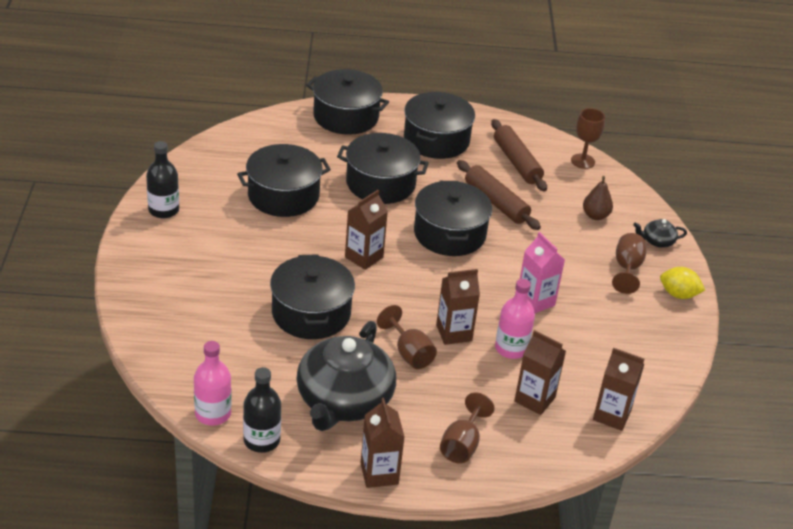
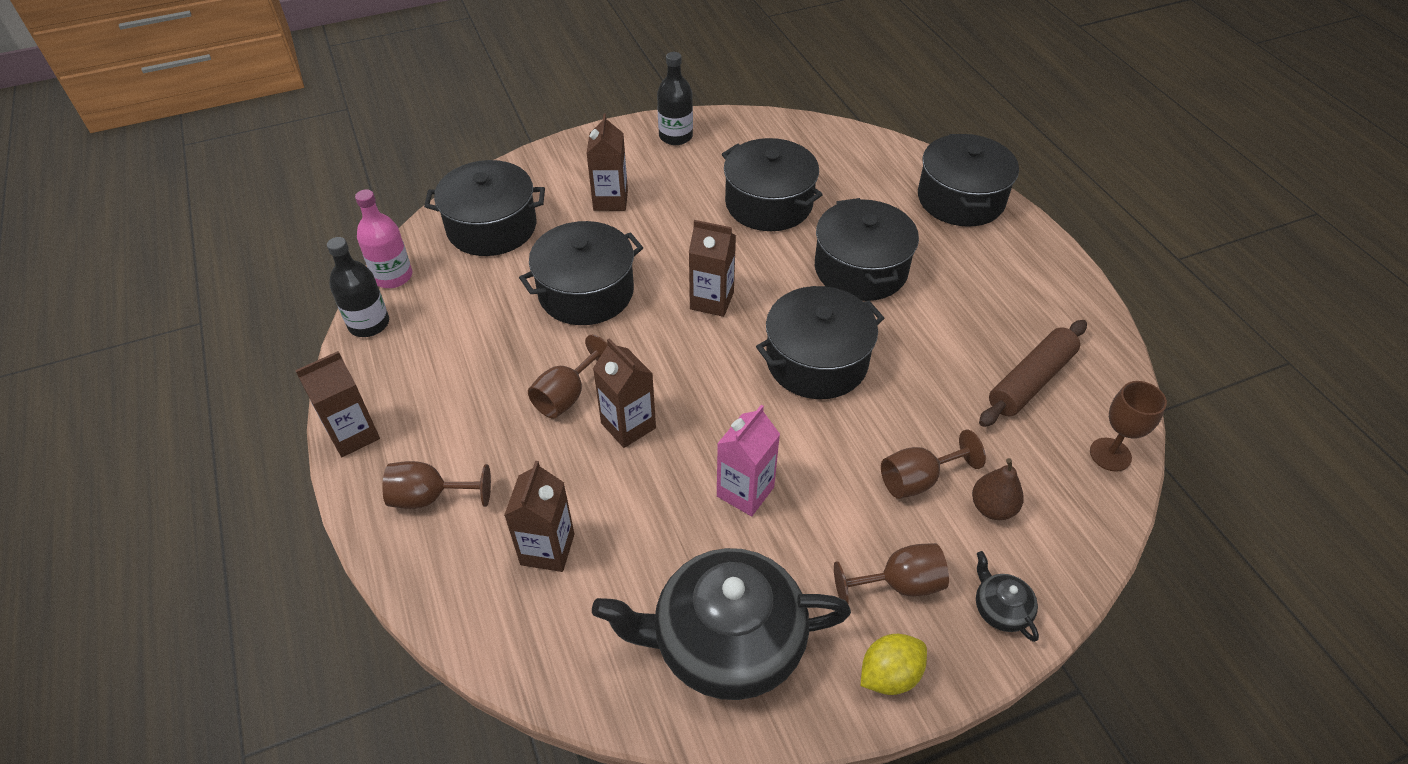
camera: 70 degrees right, 10 degrees up
(344, 400) = (458, 366): black teapot -> black teapot (726, 641)
(436, 140) = (996, 288): black pot -> black pot (492, 227)
(496, 202) = (922, 386): brown rolling pin -> none
(511, 348) = (633, 493): pink bottle -> none
(563, 233) = (918, 480): none -> brown goblet
(611, 415) = (559, 653): brown carton -> brown carton (610, 200)
(678, 294) = (889, 675): yellow lemon -> yellow lemon turned 60 degrees clockwise

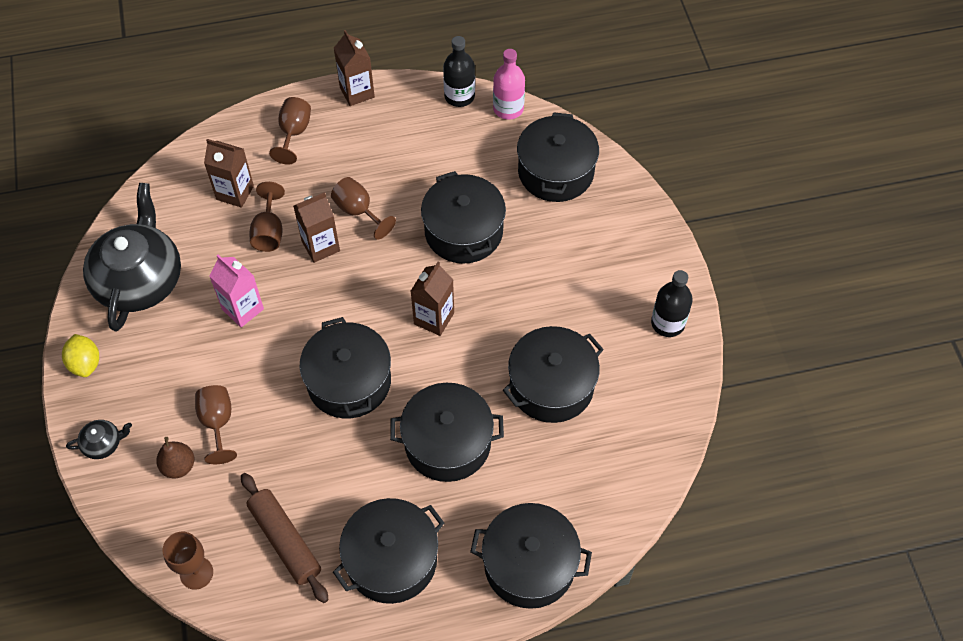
camera: 100 degrees right, 10 degrees up
(610, 200) = (577, 259): brown carton -> none
(899, 584) = (142, 386): brown goblet -> brown goblet (269, 232)
(1006, 292) = (391, 560): none -> black pot

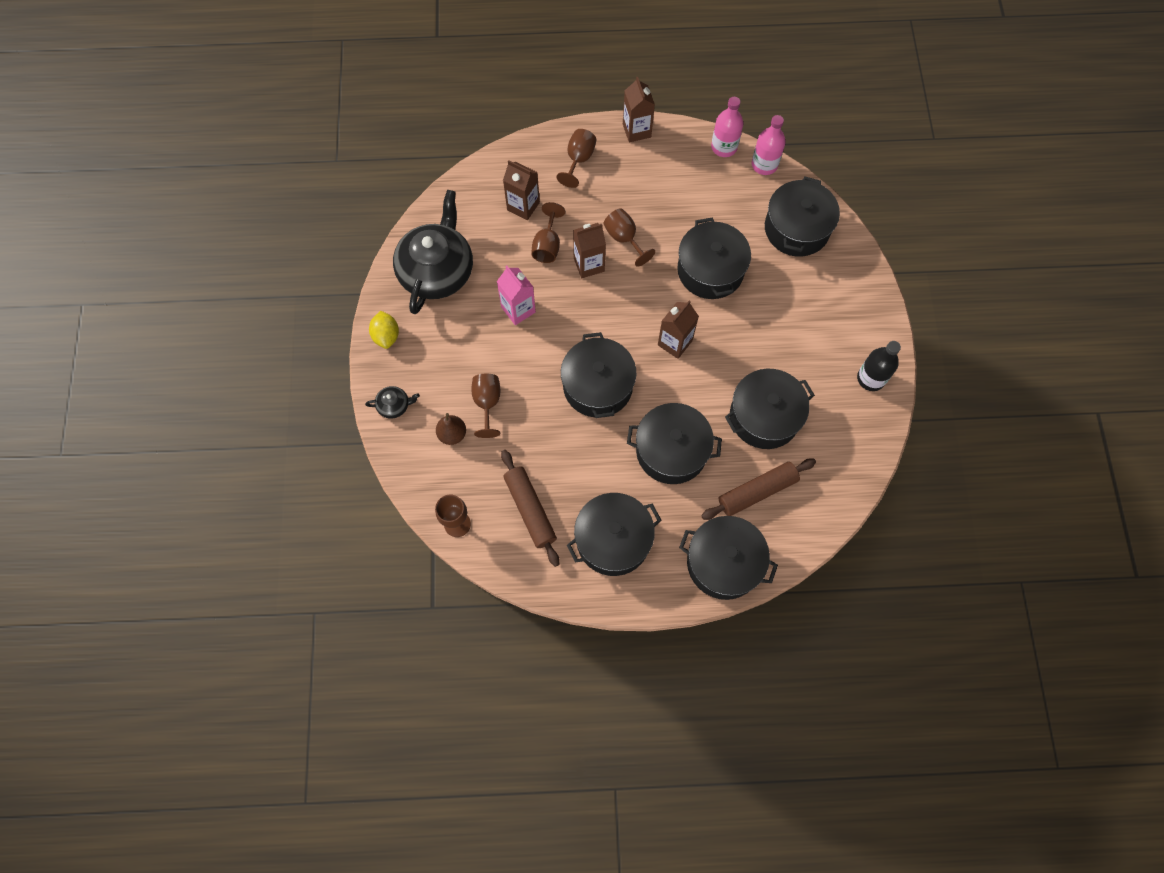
camera: 10 degrees right, 10 degrees up
(459, 96) = (724, 147): black bottle -> pink bottle
(556, 473) = (757, 491): none -> brown rolling pin

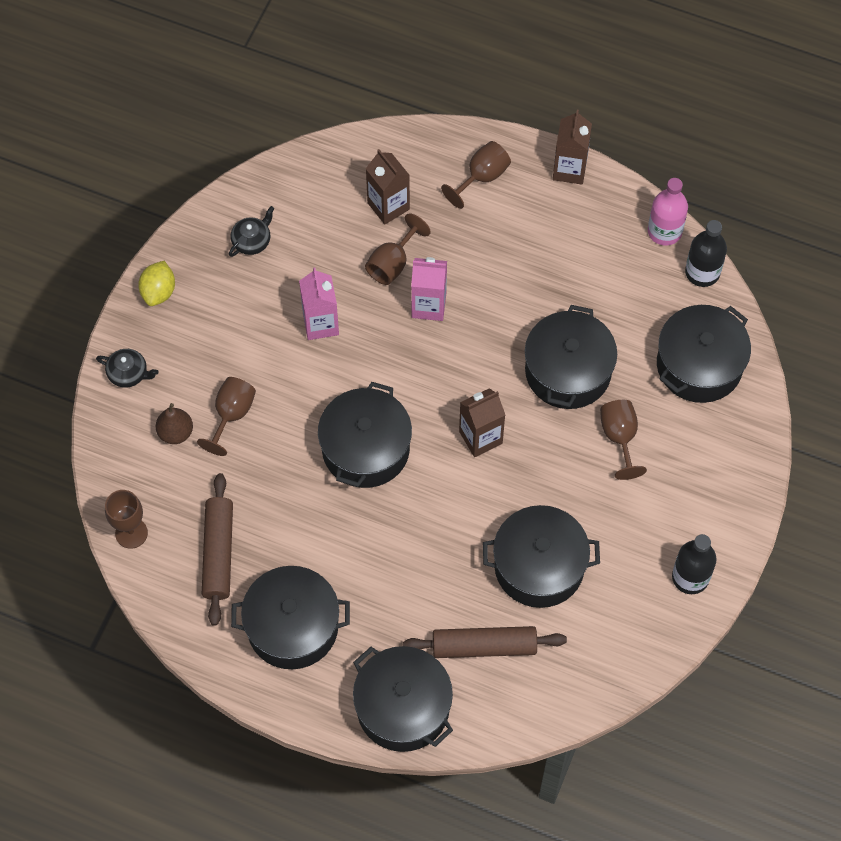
camera: 25 degrees right, 5 degrees down
(437, 270) = (252, 241): black teapot -> black teapot, size x0.41
(589, 264) = (429, 305): brown carton -> pink carton
(624, 239) = (486, 292): brown goblet -> brown goblet (619, 438)
(671, 451) = (411, 558): black pot -> none
(764, 165) = (702, 272): pink bottle -> black bottle

